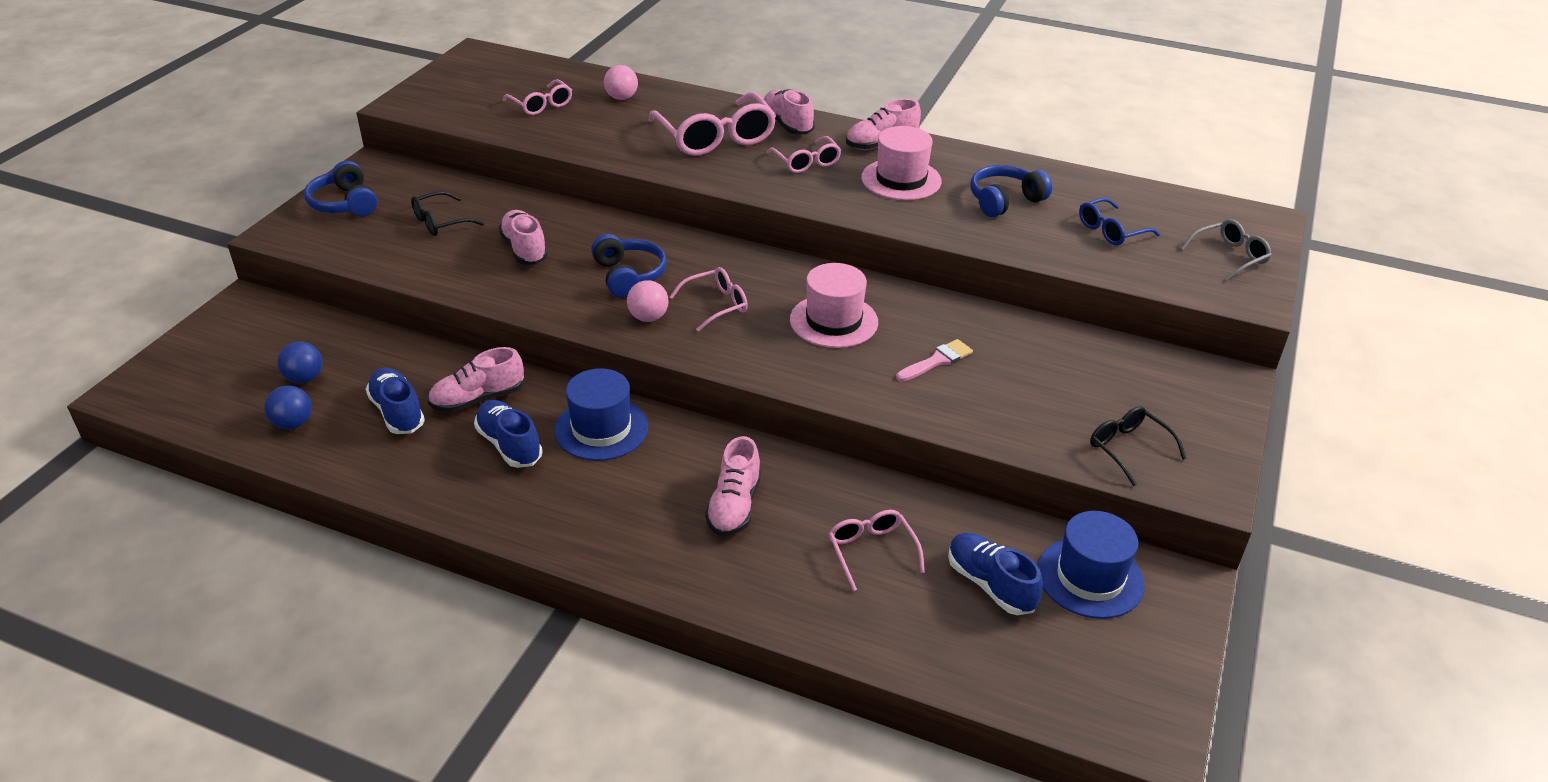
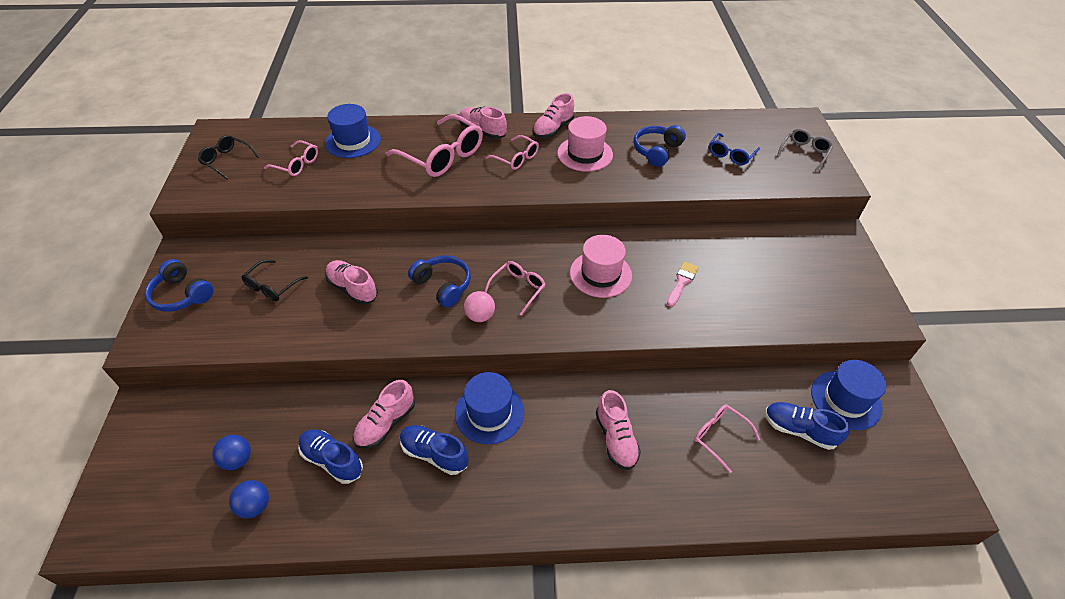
camera: 25 degrees left, 10 degrees up
(621, 98) = (353, 141): pink ball -> blue hat
(1128, 448) = (827, 306): black glasses -> black glasses (227, 160)

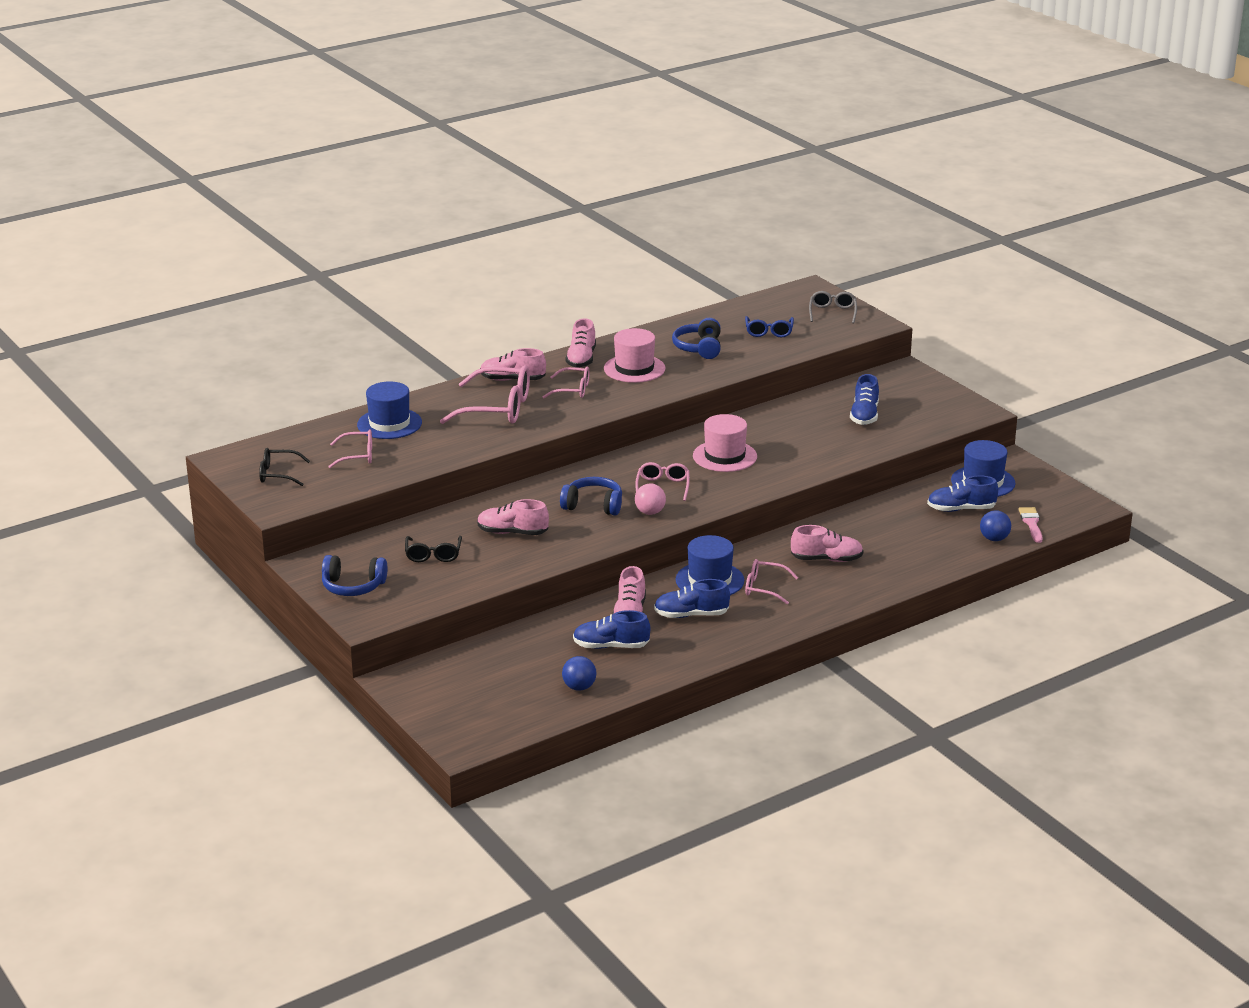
camera: 30 degrees left, 20 degrees down
(237, 460) = (529, 673): blue ball -> blue ball (994, 539)
(616, 438) = (826, 559): pink shoe -> pink shoe turned 45 degrees counterclockwise
(682, 282) = (799, 440): pink brush -> pink brush (1031, 523)
(719, 436) = (904, 532): pink glasses -> pink glasses (764, 588)
(765, 276) = (864, 415): none -> blue shoe

